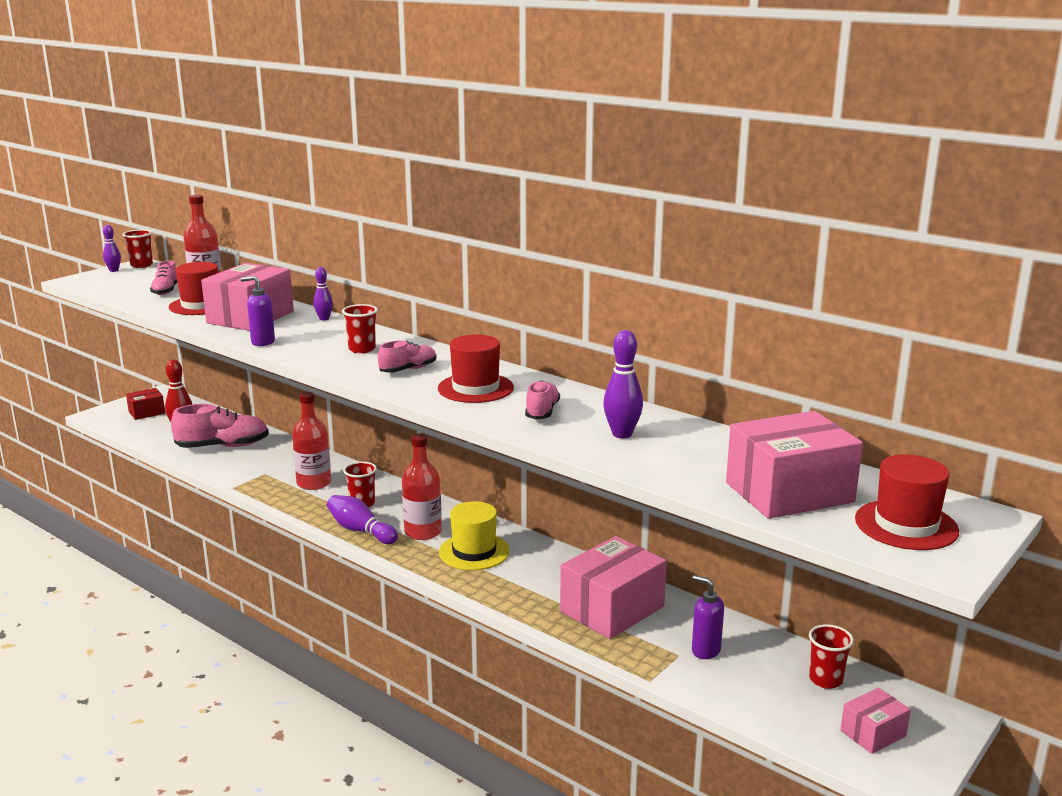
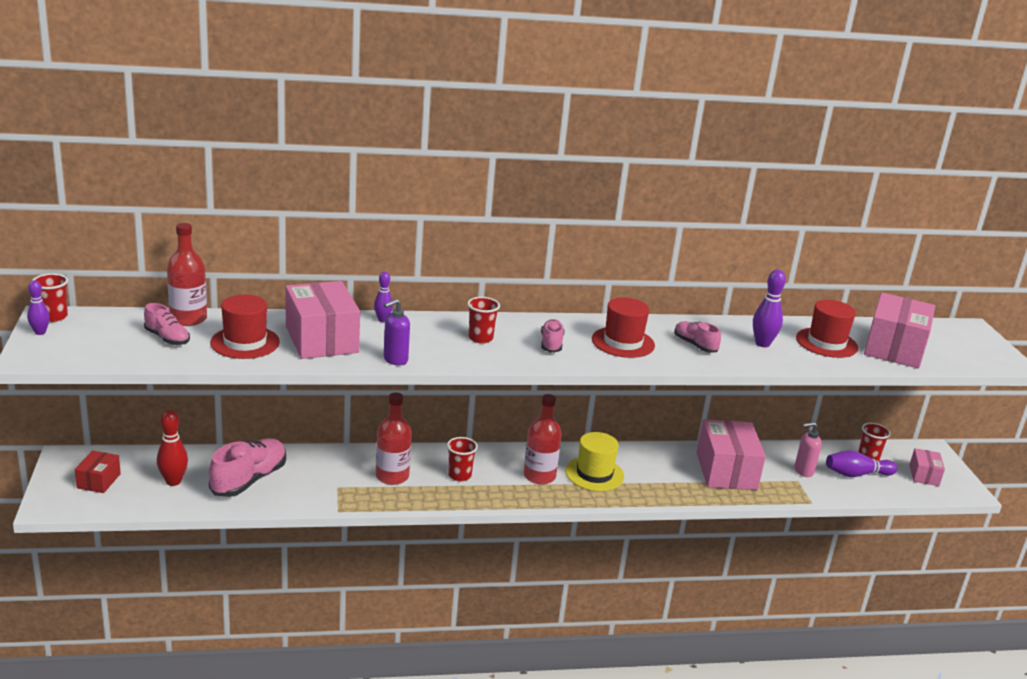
camera: 50 degrees left, 5 degrees up
(361, 530) = (500, 496): purple bowling pin -> purple bowling pin (856, 474)
(705, 650) = (803, 471): purple soap dispenser -> pink soap dispenser
(906, 525) = (961, 346): red hat -> red hat (826, 343)

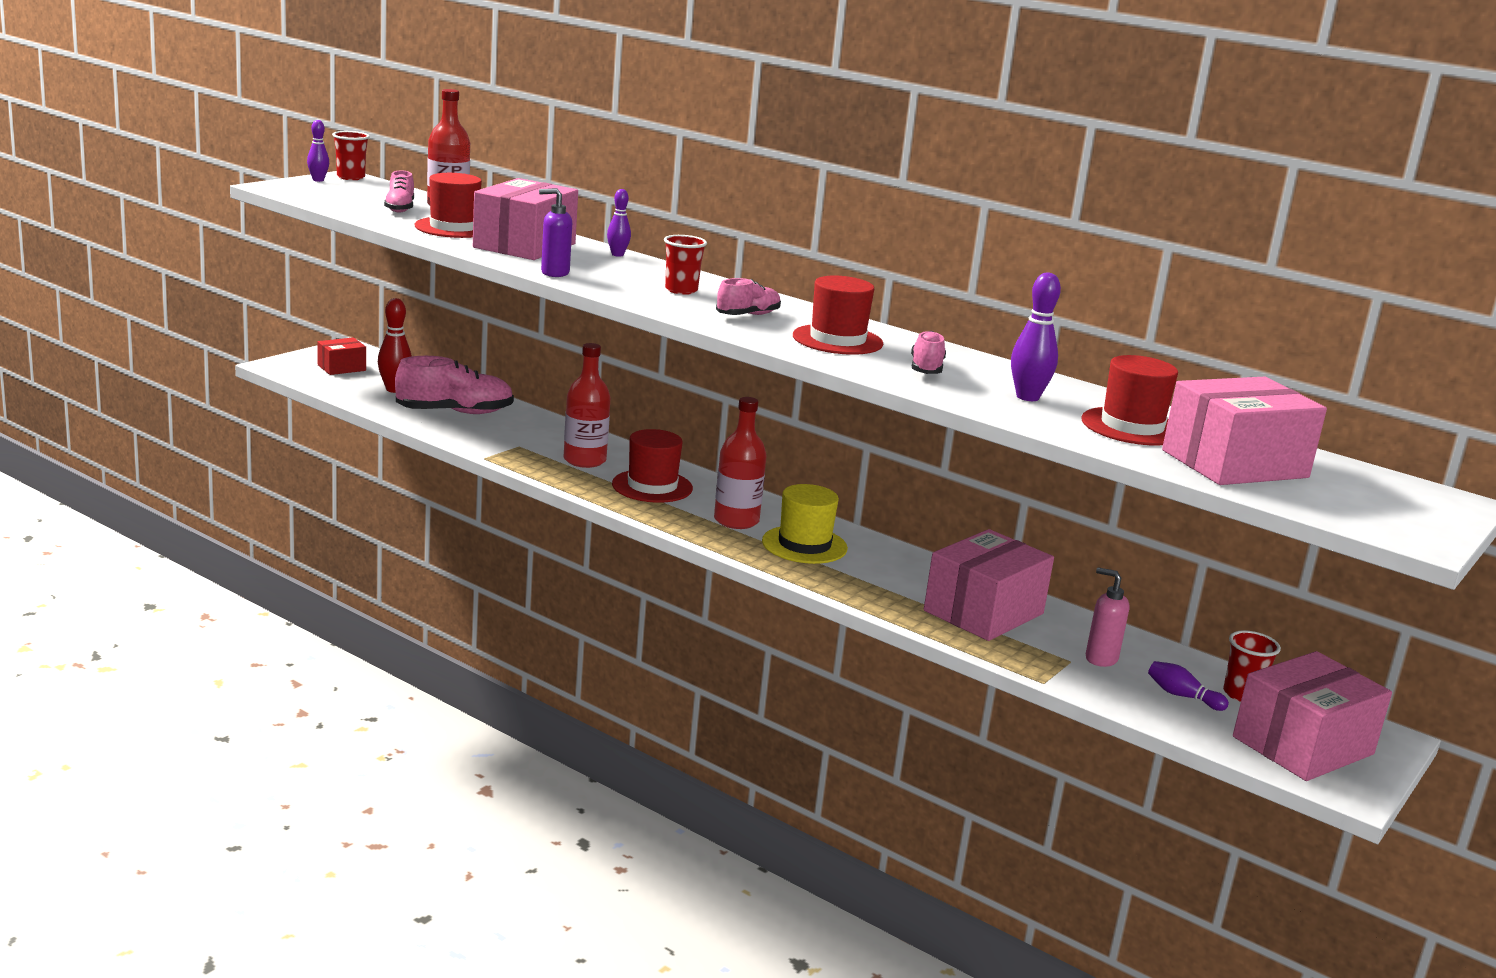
camera: 45 degrees right, 5 degrees down
(459, 475) = (652, 486): red cup -> red hat
(856, 474) = (1182, 696): purple bowling pin -> purple bowling pin, size x0.64
(924, 475) = (1303, 745): pink box -> pink box, size x1.94

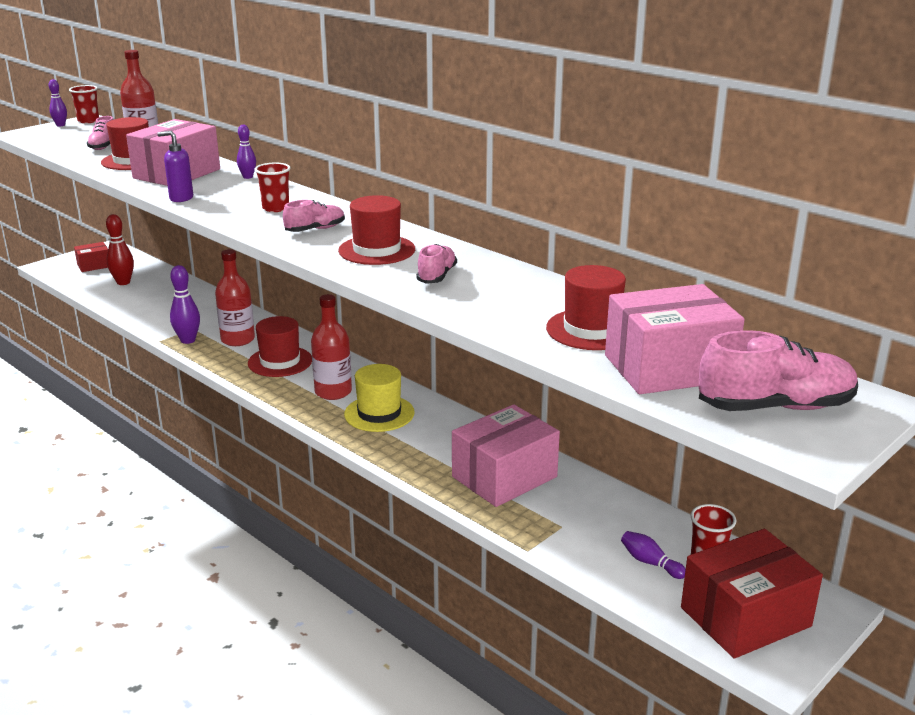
camera: 10 degrees right, 5 degrees up
(455, 412) = (159, 300): pink shoe -> pink shoe (775, 407)
(1027, 397) = (511, 302): purple bowling pin -> purple bowling pin (188, 340)
(1100, 659) = (590, 523): pink soap dispenser -> none
(1303, 745) = (745, 617): pink box -> red box

